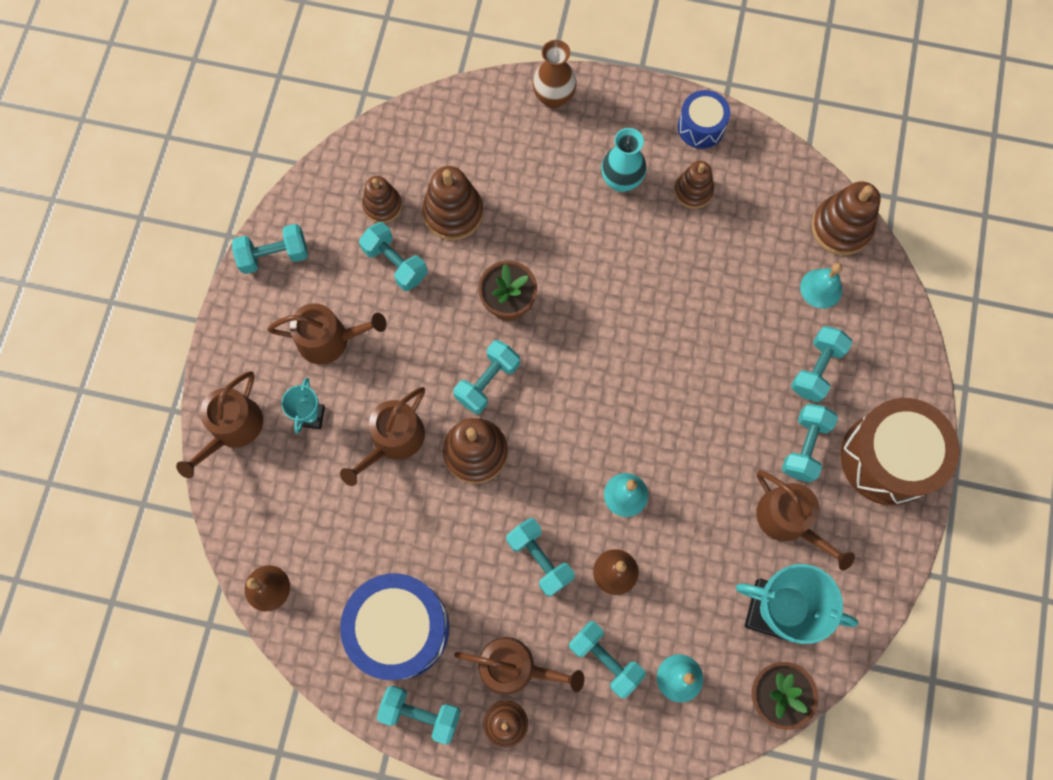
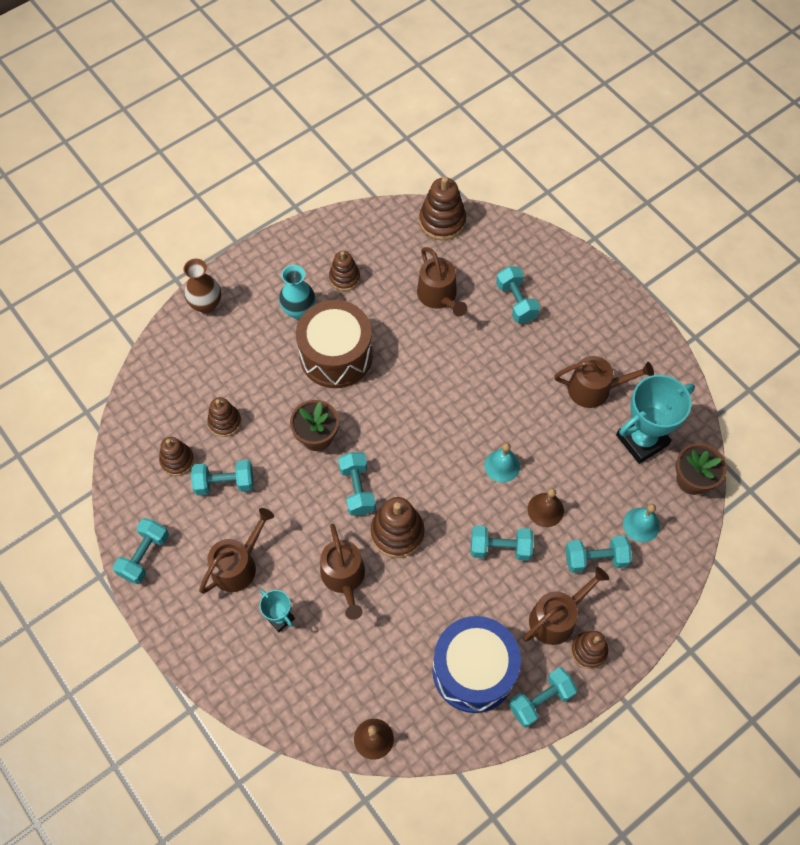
camera: 50 degrees left, 10 degrees down
(233, 429) = (241, 677): brown watering can -> brown watering can (439, 296)
(453, 213) = (225, 422): brown stacking toy -> brown stacking toy, size x0.65
(701, 127) = (308, 242): blue drum -> none
(804, 446) = (557, 345): turquoise dumbbell -> none
(821, 288) = (469, 260): turquoise bell -> none
(887, 458) = (601, 308): brown drum -> brown drum (336, 355)

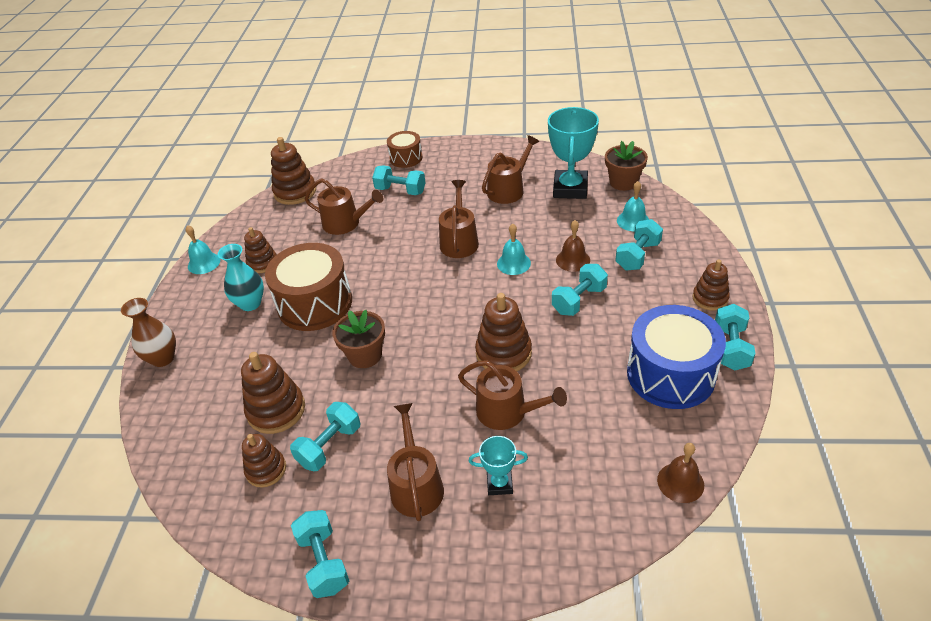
camera: 45 degrees left, 20 degrees down
(225, 422) = (276, 410): brown stacking toy -> brown stacking toy, size x1.54
(309, 236) = (204, 263): none -> turquoise bell
(357, 489) = (439, 356): turquoise dumbbell -> none
(556, 617) = (666, 301): brown watering can -> brown watering can (459, 241)
(564, 267) = (406, 158): none -> brown drum

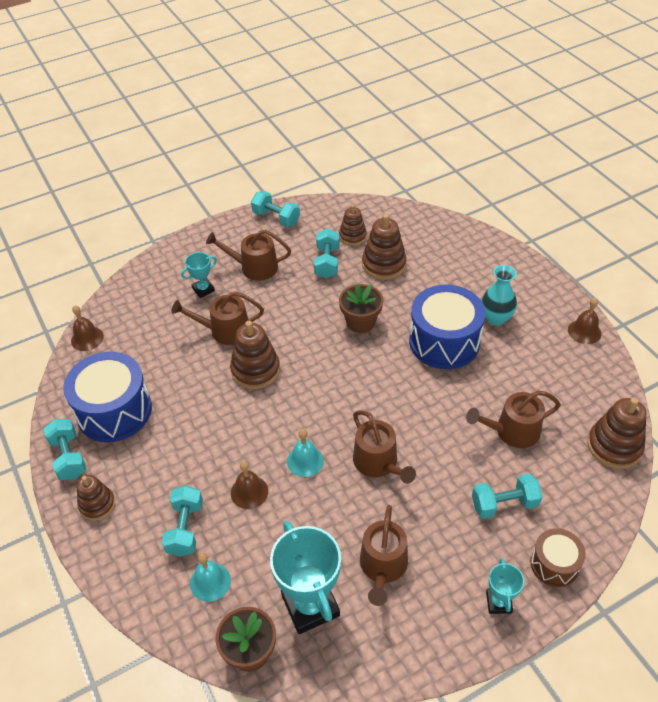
camera: 145 degrees right, 5 degrees up
(163, 358) = (503, 257): brown vase -> none
(204, 263) = (584, 331): turquoise bell -> brown bell
(262, 263) = (534, 355): brown stacking toy -> none
(315, 303) = (444, 341): brown drum -> blue drum
(416, 485) = (254, 267): brown watering can -> brown watering can turned 135 degrees clockwise
(455, 155) = (498, 602): none -> turquoise trophy
(578, 300) = (220, 447): turquoise dumbbell -> none

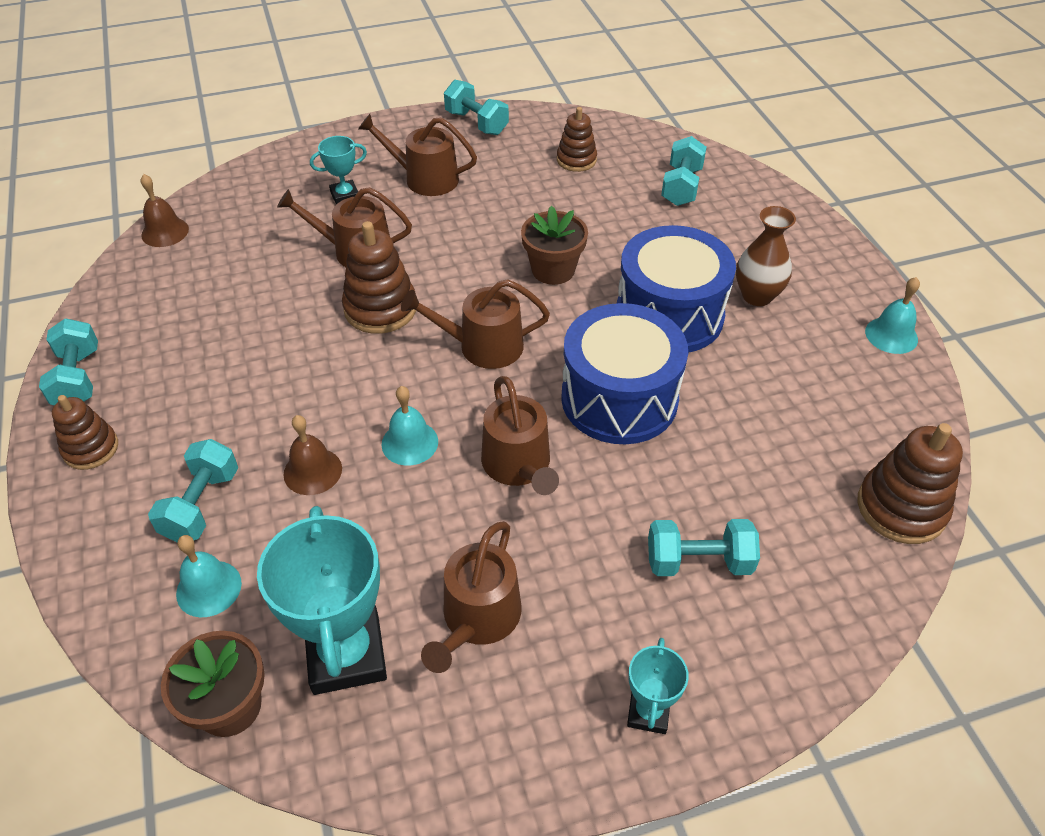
camera: 10 degrees right, 0 degrees up
(114, 411) = (164, 329): blue drum -> blue drum (619, 398)
(327, 262) = (529, 187): turquoise dumbbell -> turquoise dumbbell (681, 186)
(384, 264) = (610, 201): brown stacking toy -> none
(495, 318) = (757, 296): turquoise vase -> brown vase
(512, 431) = (740, 457): brown watering can -> brown watering can (483, 346)
(554, 564) = (757, 670): brown drum -> none
(584, 331) = (891, 335): brown bell -> turquoise bell

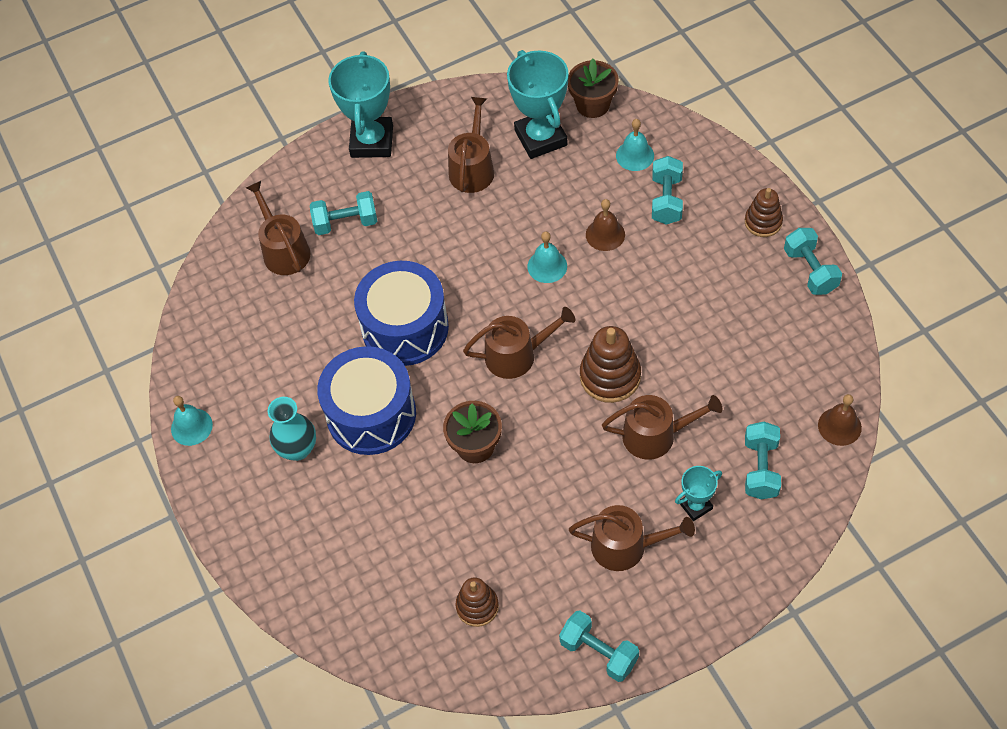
camera: 175 degrees right, 10 degrees up
(518, 465) = (468, 263): brown watering can -> brown watering can (284, 250)
(648, 712) = (372, 141): turquoise trophy -> turquoise trophy, size x1.96
(681, 186) = (365, 583): turquoise dumbbell -> turquoise dumbbell (760, 468)
(757, 296) = (297, 449): brown vase -> turquoise vase
(901, 508) = (214, 280): brown stacking toy -> none

